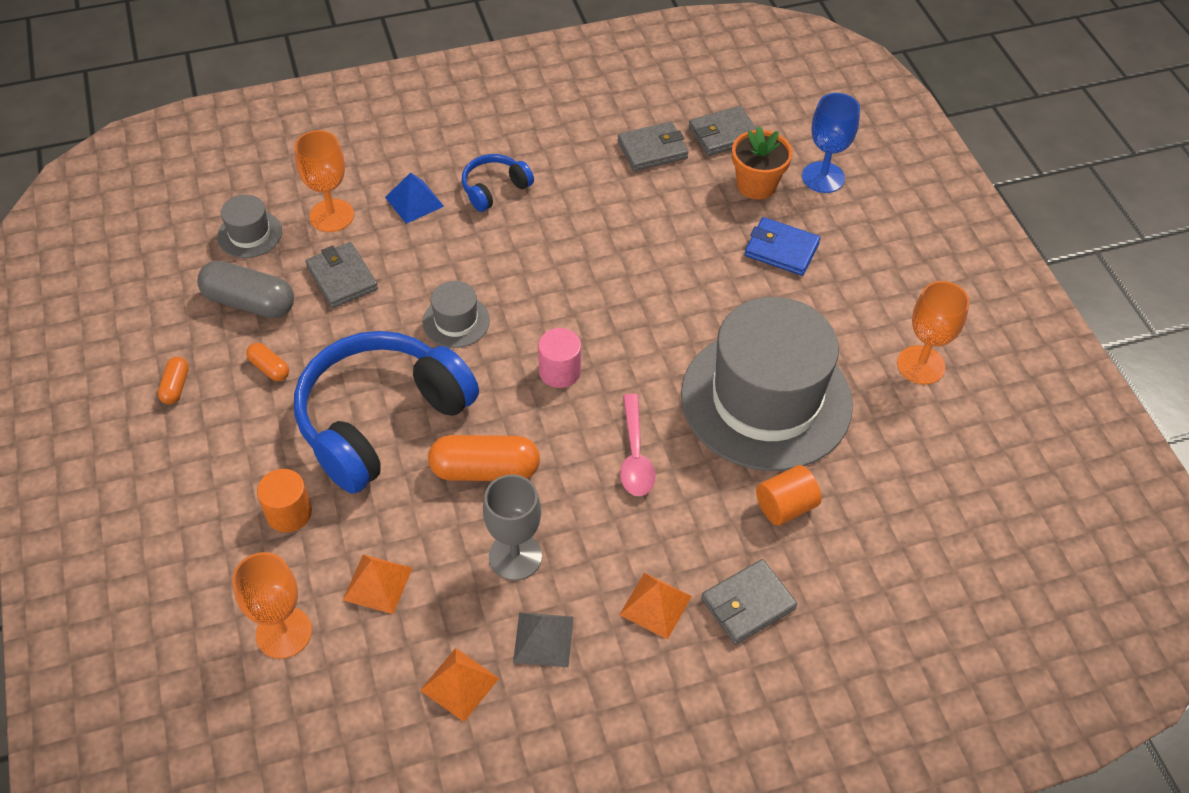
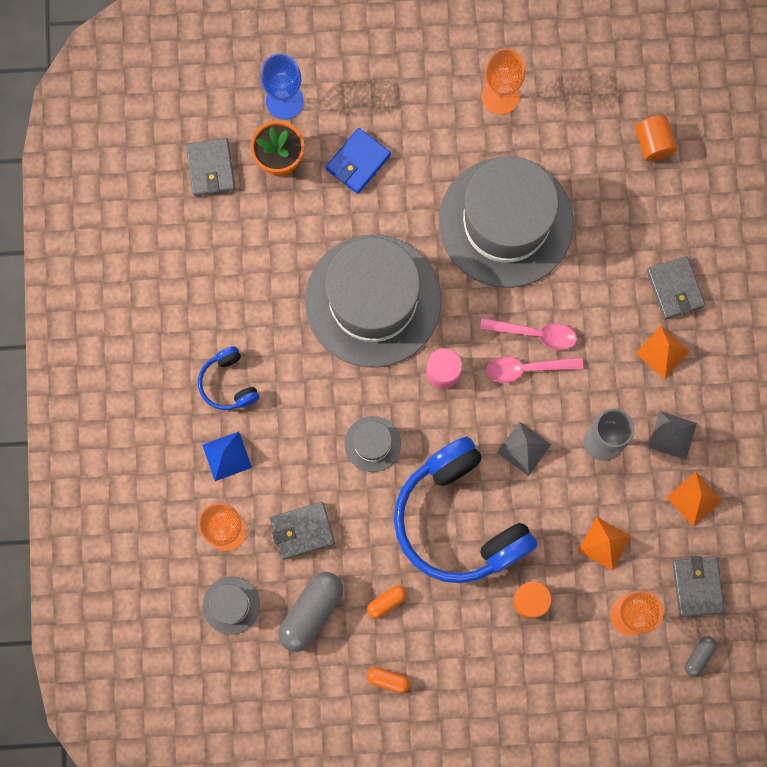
camera: 75 degrees left, 25 degrees up
(234, 732) = (699, 656): none -> grey capsule
(485, 470) = (523, 448): orange capsule -> grey pyramid
(588, 454) = (526, 368): none -> pink spoon
(625, 291) = (373, 301): none -> grey hat
(652, 150) = (214, 235): grey wallet -> grey wallet (697, 586)
(785, 506) = (603, 238): orange cylinder -> orange cylinder (653, 143)

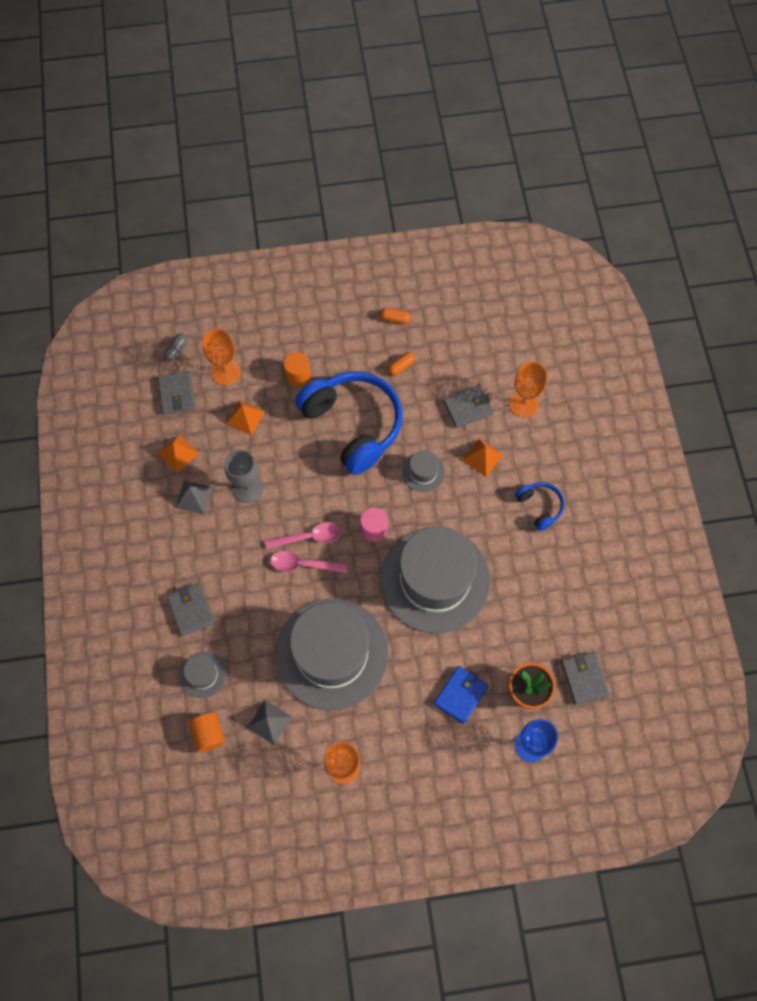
camera: 175 degrees right, 10 degrees down
(226, 456) = (532, 455): blue pyramid -> none
(231, 605) = (512, 356): grey hat -> grey hat (203, 674)
(311, 612) = (454, 356): grey capsule -> none
(523, 448) = (308, 478): grey pyramid -> grey pyramid (269, 722)
(662, 352) = (201, 559): orange pyramid -> orange pyramid (482, 457)

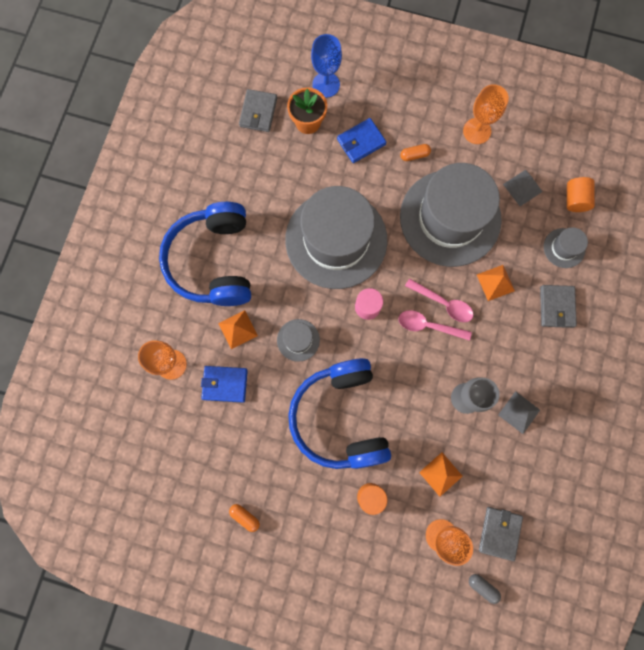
camera: 155 degrees left, 10 degrees up
(176, 350) = (482, 587): grey capsule -> grey capsule turned 75 degrees clockwise
(178, 453) = (519, 465): orange pyramid -> orange pyramid (495, 282)
(401, 367) = (265, 458): orange capsule -> orange capsule (414, 155)
(468, 408) = (225, 384): grey wallet -> blue wallet
(539, 507) = (213, 261): blue headphones -> blue headphones, size x2.19

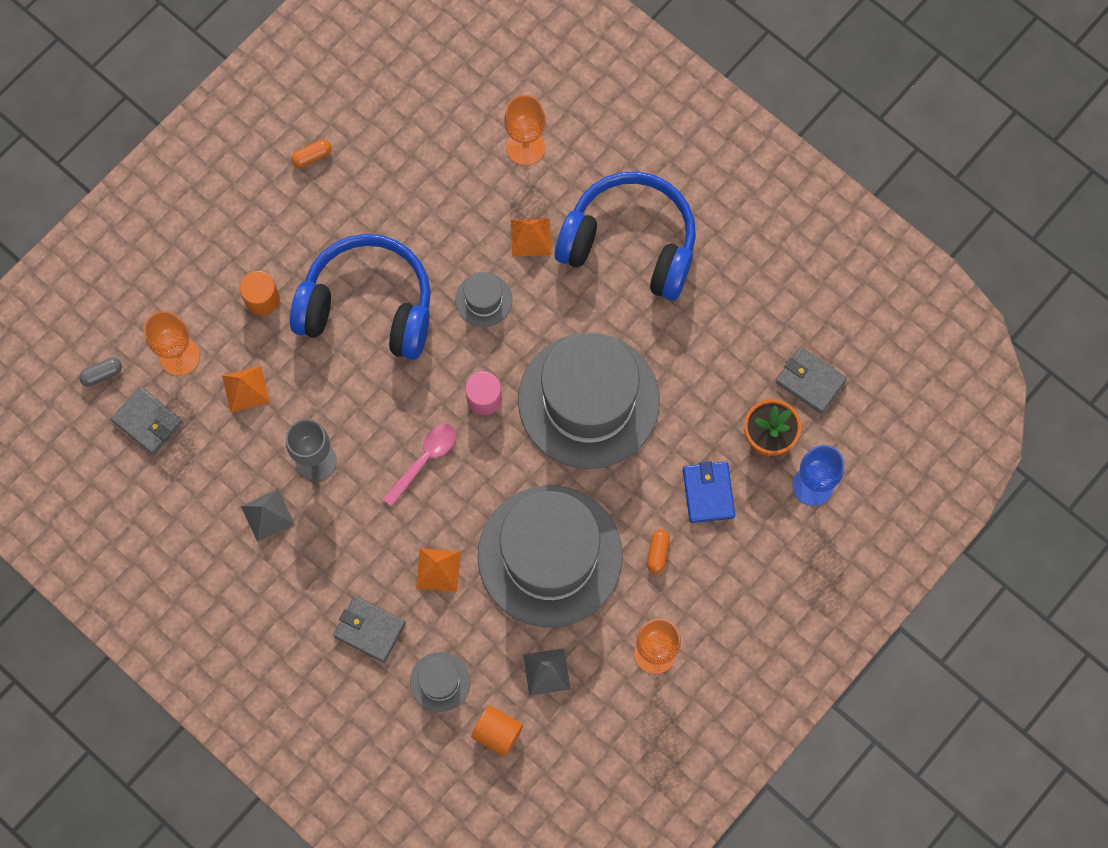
camera: 115 degrees right, 5 degrees down
(225, 384) = (472, 196): blue wallet -> none
(443, 303) = (443, 492): pink spoon -> none

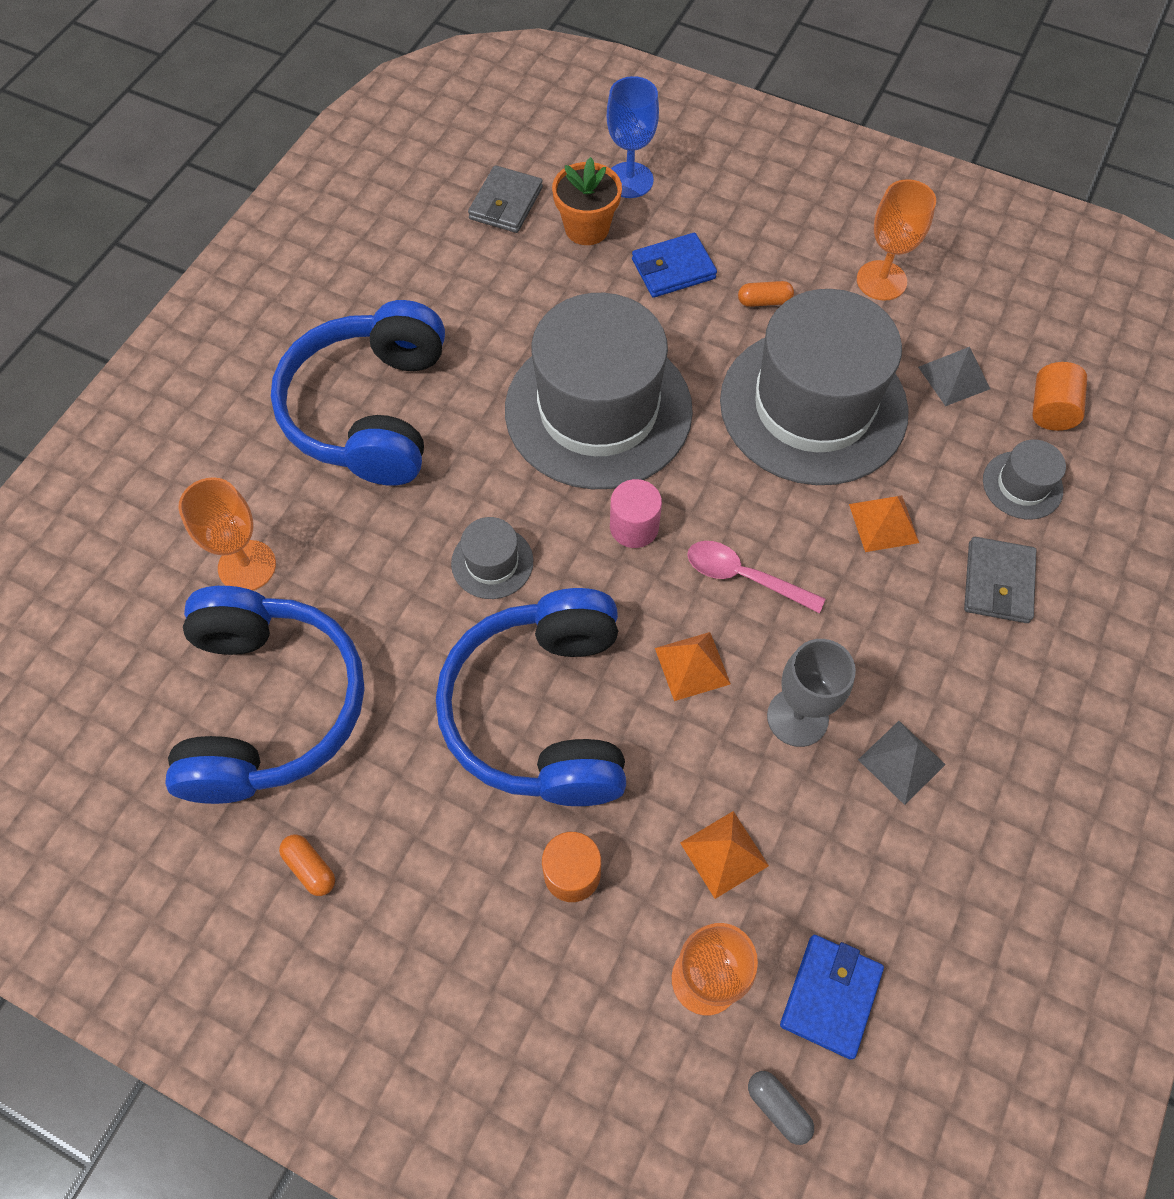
camera: 105 degrees left, 10 degrees down
(148, 422) = (830, 996): grey wallet -> blue wallet
(421, 148) = (269, 706): none -> blue headphones
(531, 237) = (384, 527): orange pyramid -> orange pyramid (692, 666)

